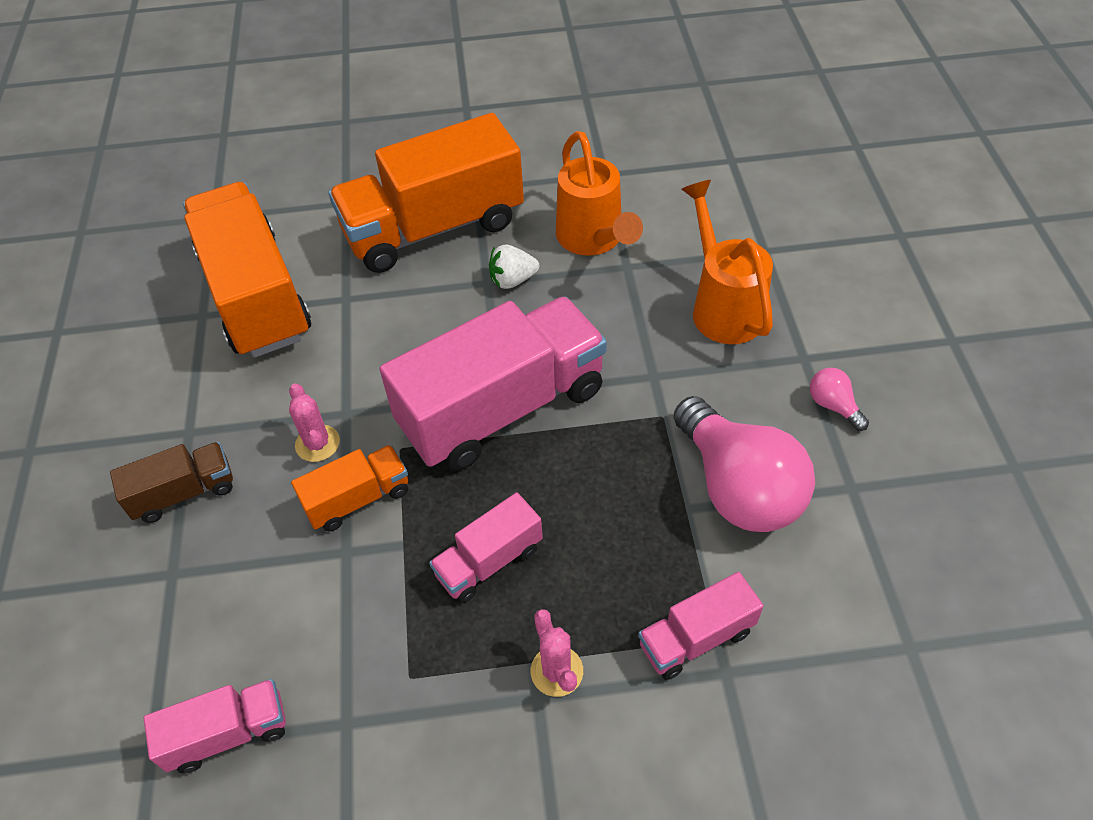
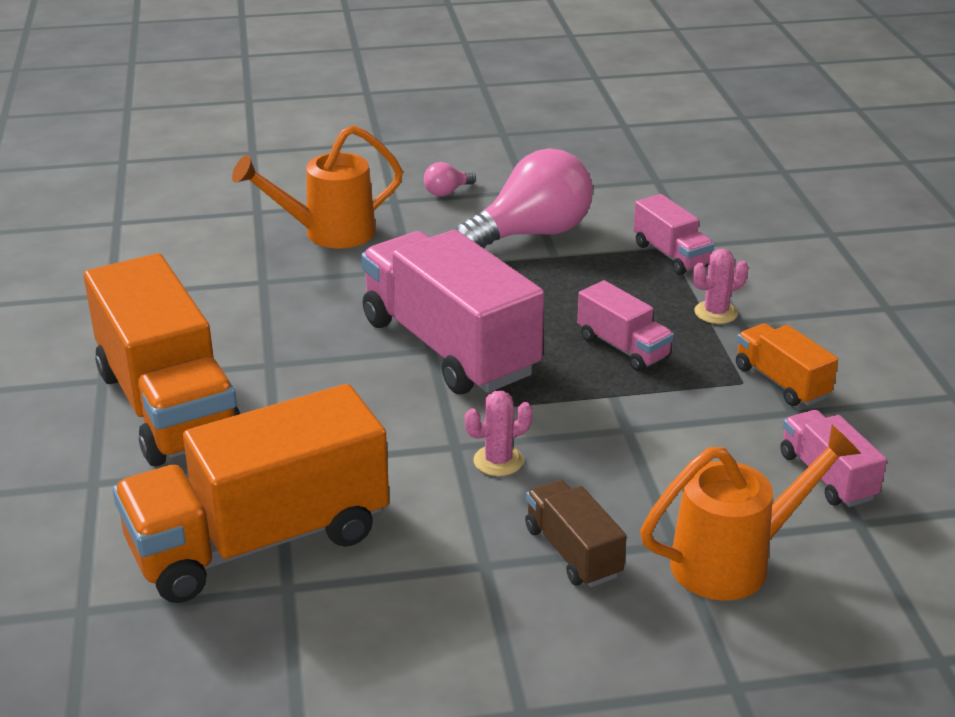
camera: 95 degrees left, 20 degrees down
(358, 499) = (566, 426): orange truck -> orange truck (781, 382)
(512, 280) = (270, 347): white strawberry -> none
(593, 240) = (218, 300): orange watering can -> orange watering can (734, 562)

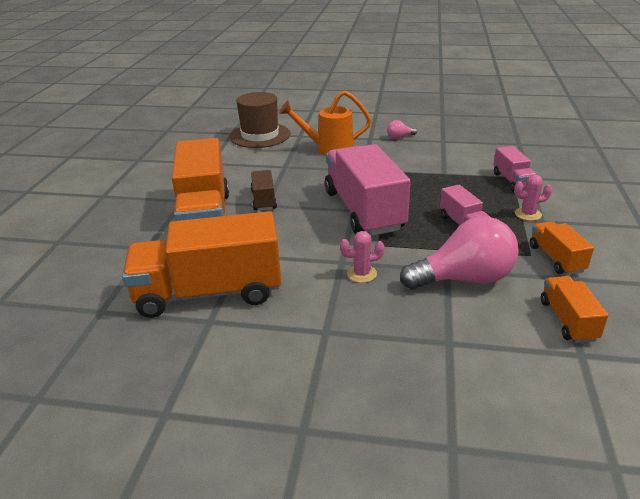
camera: 20 degrees right, 0 degrees up
(178, 220) = (260, 135): none -> brown hat
(532, 234) = (436, 161): pink light bulb -> pink light bulb (464, 279)
(573, 552) = (381, 334): brown truck -> brown truck (264, 200)
(734, 562) = (483, 362): orange watering can -> none
(827, 476) = (568, 320): pink truck -> orange truck

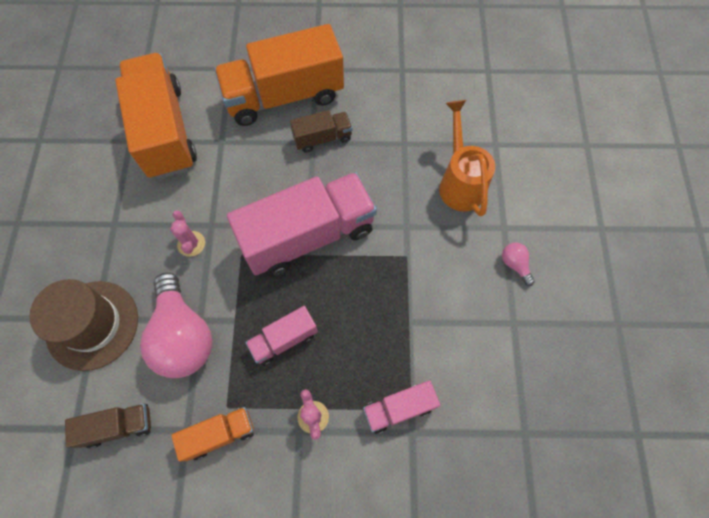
camera: 80 degrees right, 35 degrees up
(260, 135) = (486, 101): brown hat -> brown hat (92, 325)
(568, 320) = (118, 426): orange truck -> brown truck

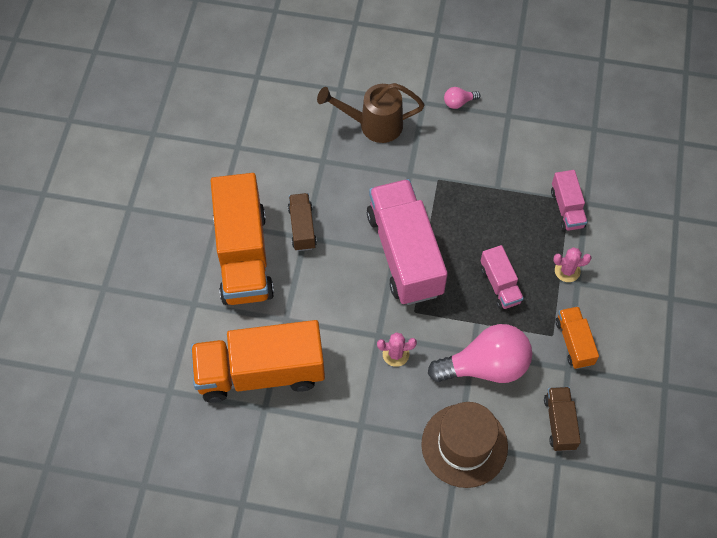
camera: 80 degrees left, 5 degrees down
(460, 182) = (374, 125): orange watering can -> brown watering can

